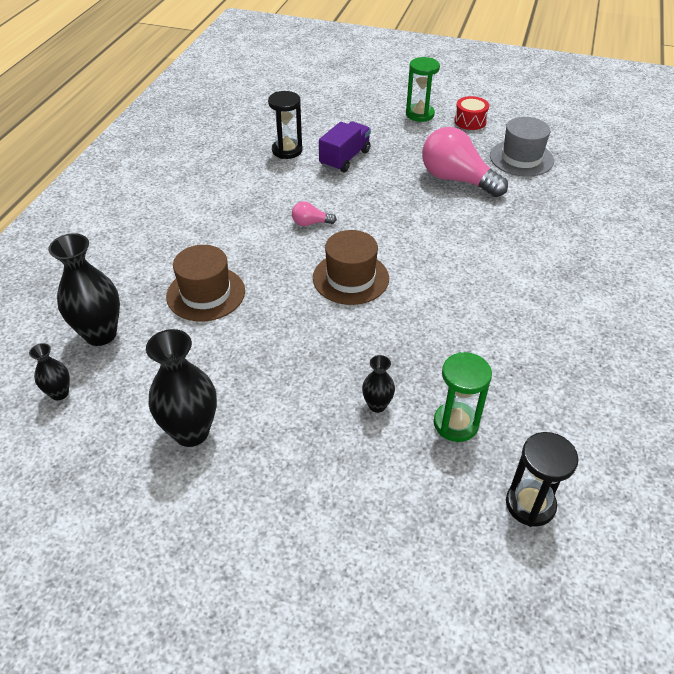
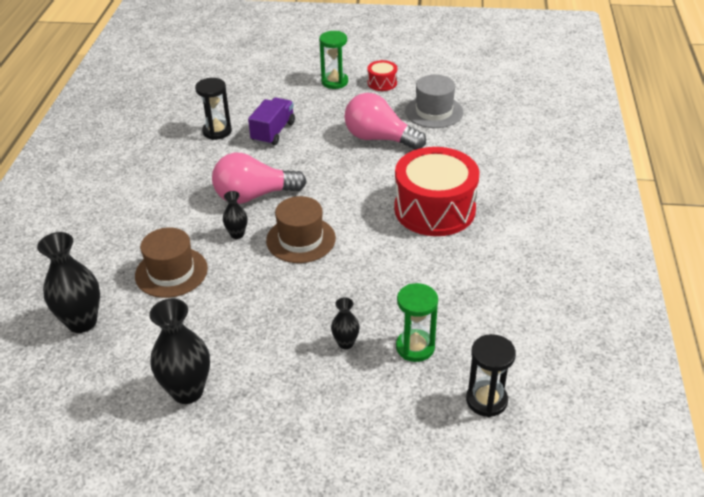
camera: 10 degrees left, 5 degrees down
(59, 393) = (58, 378): black vase -> black vase (237, 234)
(310, 223) = (254, 196): pink light bulb -> pink light bulb, size x2.24
(505, 265) = (434, 209): none -> red drum

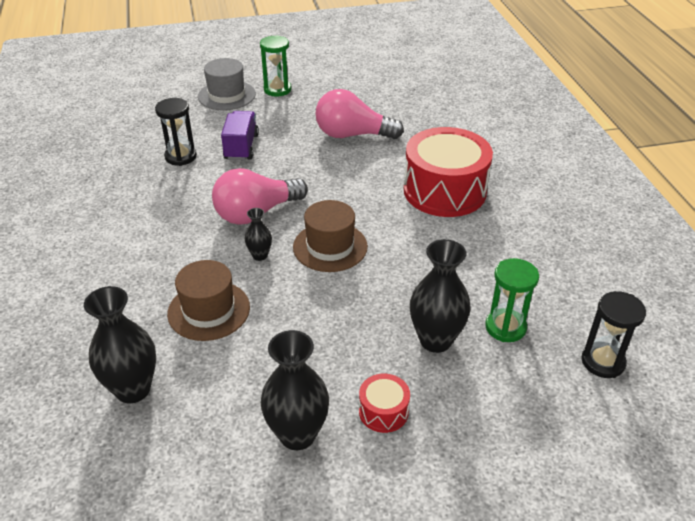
camera: 20 degrees left, 0 degrees up
(345, 343) = (435, 340): black vase -> black vase, size x1.92
(382, 83) = (325, 83): red drum -> red drum (383, 411)
(434, 112) = (390, 102): grey hat -> grey hat (226, 95)

